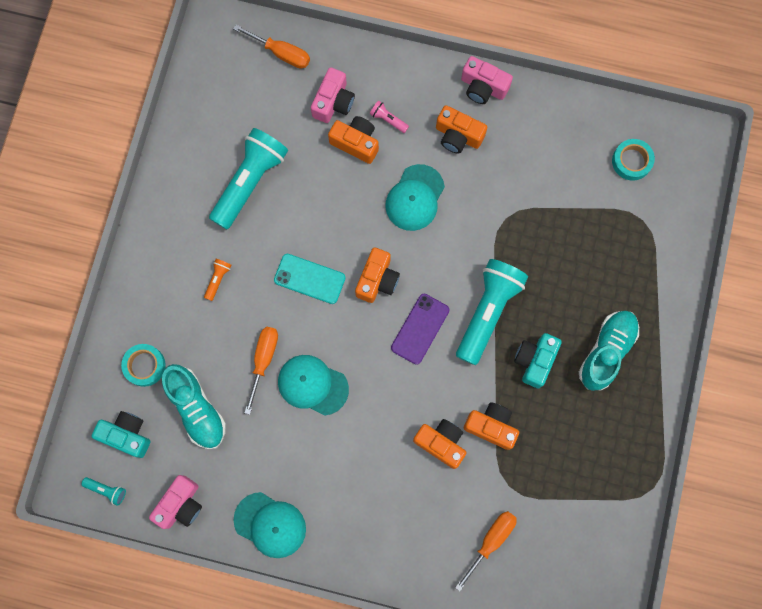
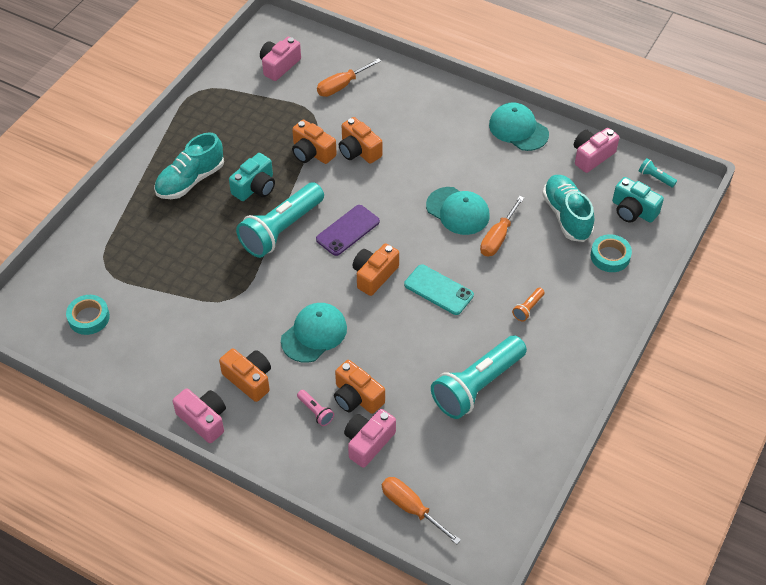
camera: 165 degrees left, 25 degrees down
(575, 555) = (279, 66): none -> pink camera

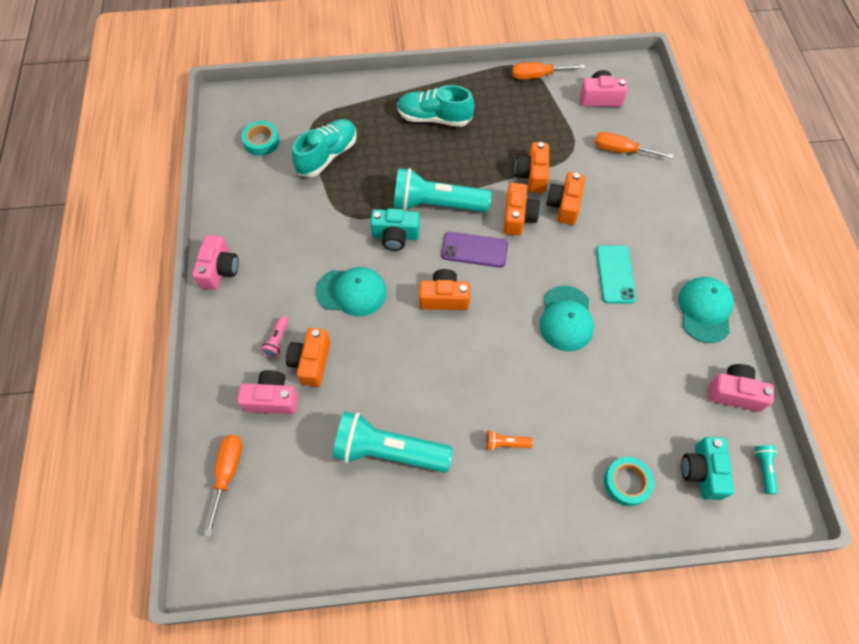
camera: 55 degrees right, 10 degrees up
(249, 379) = (276, 275): orange camera -> orange camera (518, 217)
(255, 187) = (463, 161): turquoise camera -> turquoise camera (395, 236)
(438, 290) = (468, 356): turquoise phone -> turquoise phone (615, 274)
(498, 237) = (565, 369): orange screwdriver -> orange screwdriver (538, 76)
(566, 216) = (641, 413): turquoise shoe -> turquoise shoe (327, 156)

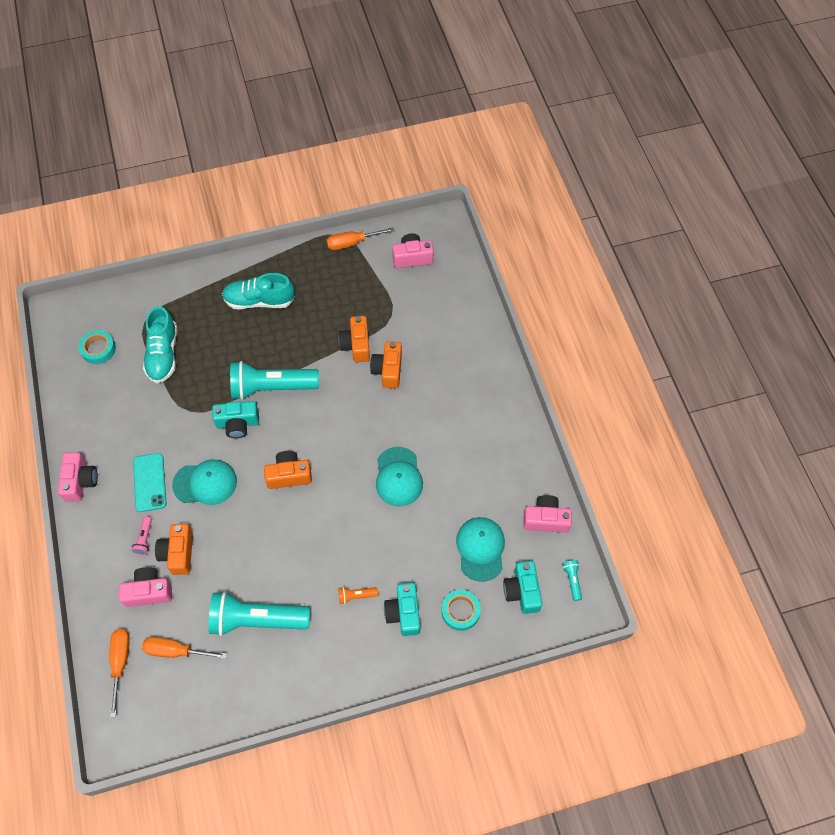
camera: 10 degrees left, 0 degrees up
(327, 156) = (163, 354): turquoise shoe -> turquoise shoe turned 150 degrees clockwise
(474, 250) = (311, 426): purple phone -> none
(518, 217) = (347, 388): orange camera -> none
(559, 473) = (404, 613): none -> turquoise camera
(615, 274) = (438, 429): turquoise phone -> turquoise phone (150, 482)
(621, 151) = (436, 308): orange screwdriver -> orange screwdriver (176, 651)
(705, 310) = (518, 449): turquoise cap -> turquoise cap (480, 549)

